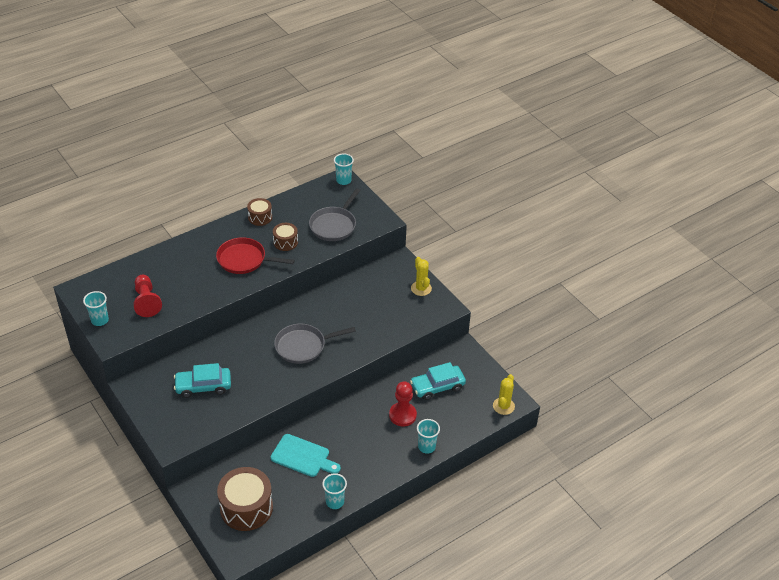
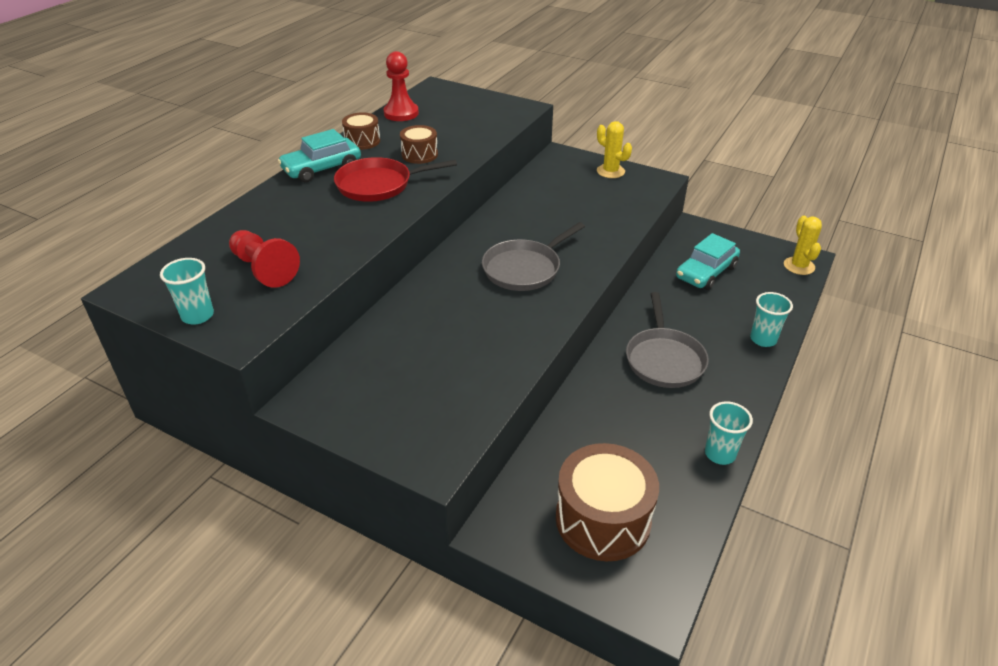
camera: 25 degrees left, 5 degrees down
(203, 386) = (421, 363): turquoise car -> turquoise car (322, 168)
(303, 457) = (620, 413): turquoise cutting board -> none
(334, 225) = (467, 125): grey pan -> grey pan (664, 359)
(343, 180) = (439, 87): turquoise cup -> none
(402, 415) = (698, 316): red pawn -> red pawn (401, 113)

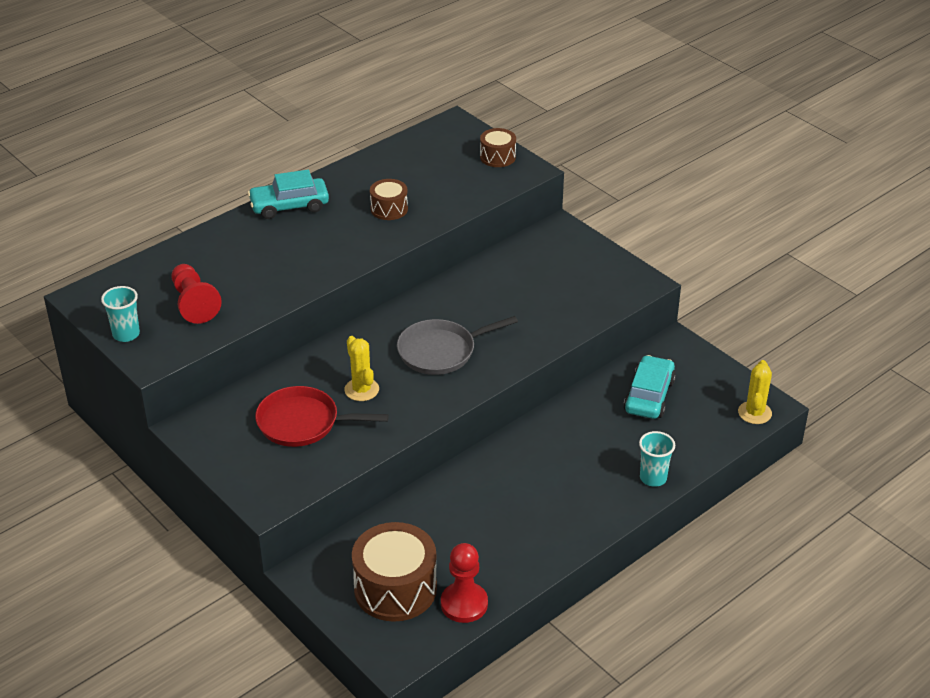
camera: 20 degrees right, 0 degrees up
(362, 141) = (343, 180): brown drum -> brown drum (497, 157)
(378, 185) = (331, 236): red pan -> red pan (302, 423)
(401, 113) = (399, 152): red pawn -> red pawn (464, 604)
(610, 171) = (599, 261): yellow cactus -> yellow cactus (361, 390)
(664, 359) = (541, 472): grey pan -> none
(706, 272) = (649, 396): turquoise car -> turquoise car turned 135 degrees clockwise
(720, 454) = (531, 567): turquoise cup -> none

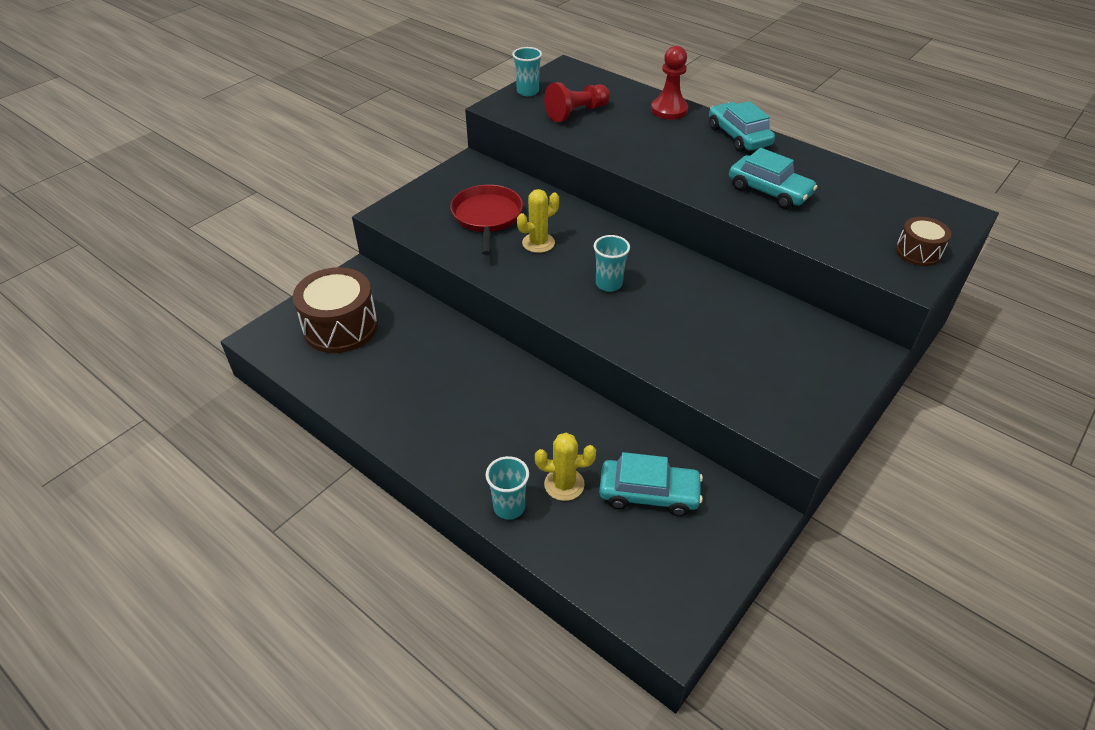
camera: 80 degrees right, 5 degrees up
(389, 209) = (769, 191): brown drum -> turquoise car
(440, 351) = (609, 284): grey pan -> turquoise cup
(464, 604) = (321, 372): red pawn -> red pawn (669, 110)
(754, 413) = (652, 613): yellow cactus -> yellow cactus (564, 484)

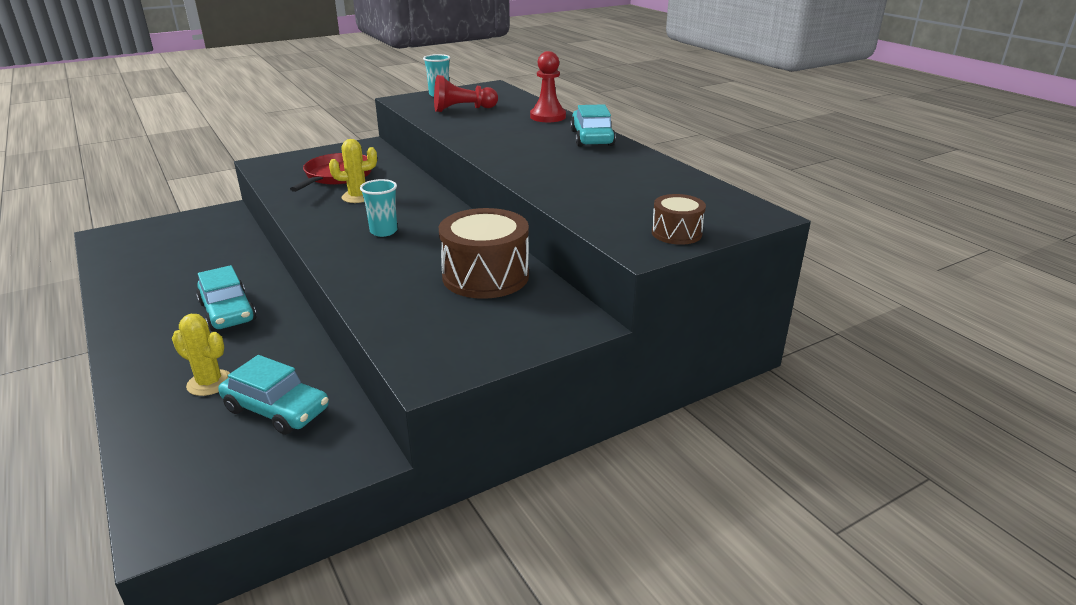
camera: 20 degrees right, 15 degrees down
(340, 327) = (169, 240): brown drum -> brown drum (485, 276)
(509, 507) = (142, 387): turquoise cup -> none
(769, 191) = (573, 173): turquoise car -> turquoise car (227, 312)

